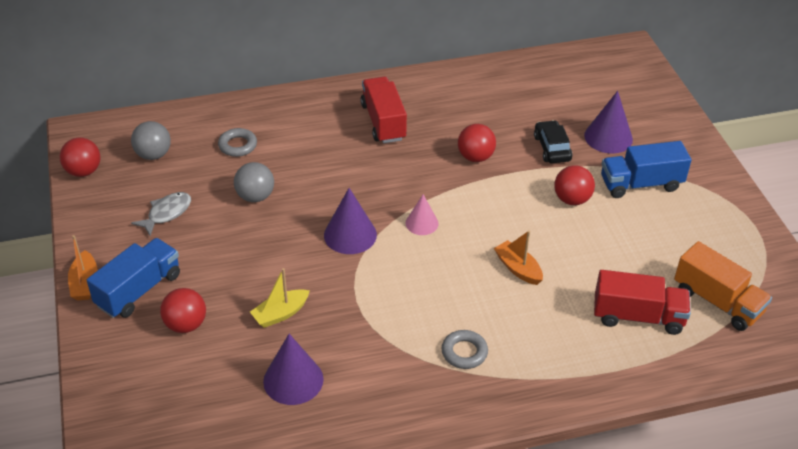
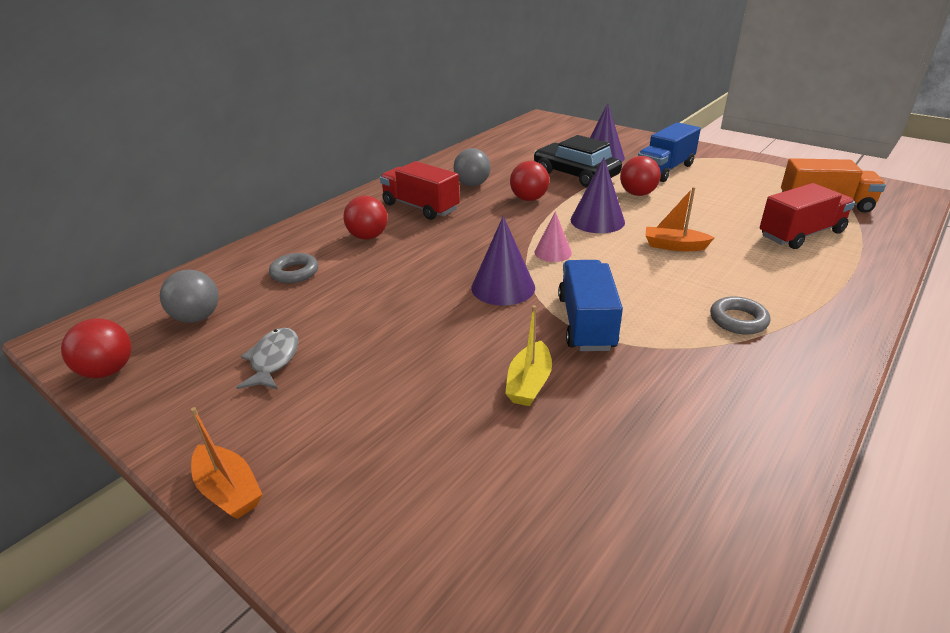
camera: 35 degrees left, 10 degrees down
(139, 290) = (322, 455): blue truck -> blue truck (586, 323)
(186, 324) = (432, 457): red ball -> red ball (368, 237)
(255, 196) = (365, 301): grey ball -> grey ball (472, 185)
(293, 380) = (634, 438): purple cone -> purple cone (597, 220)
(552, 148) = (575, 175): black car -> black car, size x1.59

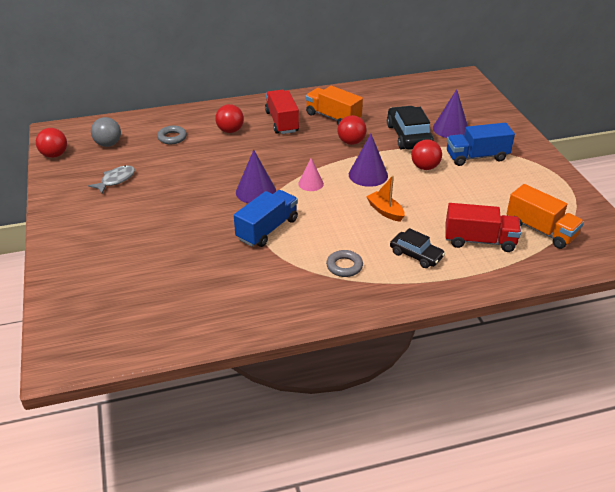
camera: 35 degrees right, 5 degrees up
(228, 490) = (49, 225): orange boat -> none
(472, 185) = (333, 117): grey ball -> orange truck
(529, 383) = (200, 243): yellow boat -> none
(778, 273) = (416, 255): none -> black car

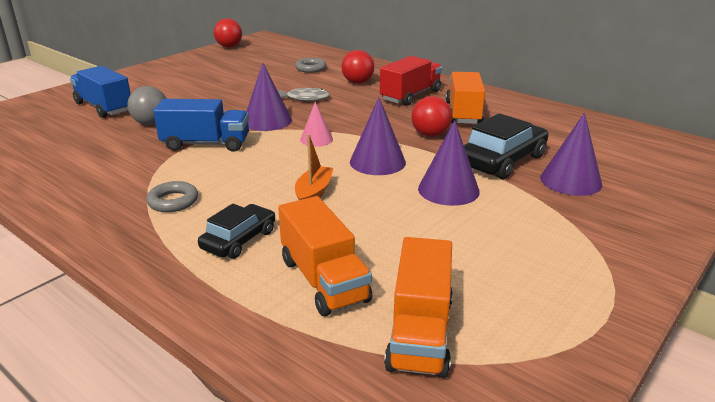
camera: 55 degrees right, 10 degrees down
(108, 144) = (268, 55): grey ball -> grey ball (151, 123)
(116, 180) = (218, 71): grey fish -> grey fish (304, 98)
(416, 255) = (239, 240): black car -> black car turned 150 degrees counterclockwise
(425, 167) = (448, 190): red ball -> purple cone
(476, 157) = (536, 218): blue truck -> blue truck (104, 107)
(479, 241) = (324, 280): red truck -> orange truck

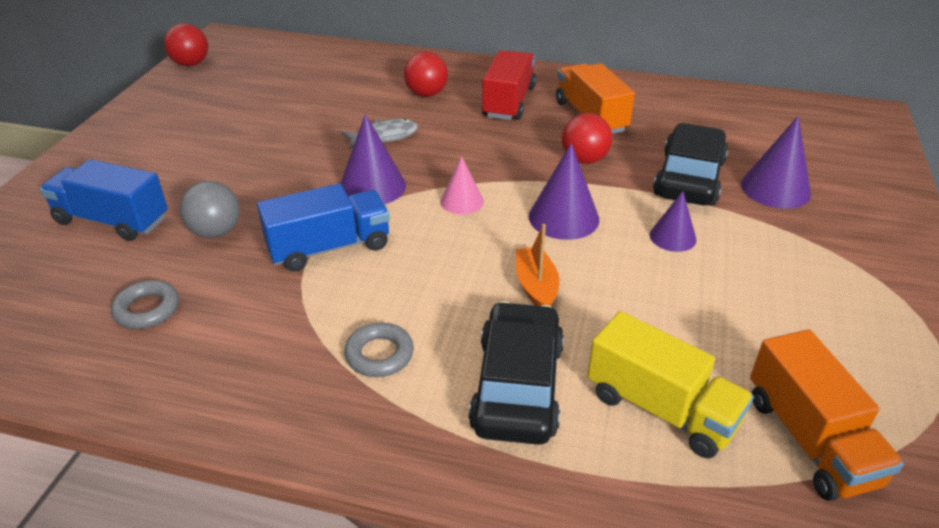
camera: 25 degrees left, 10 degrees up
(239, 240) = (517, 386): black car -> black car, size x1.59
(310, 68) = (344, 82): grey ring -> grey ring (147, 309)
(324, 280) = (661, 408): orange truck -> yellow truck
(448, 190) = (672, 237): purple cone -> purple cone, size x0.63

